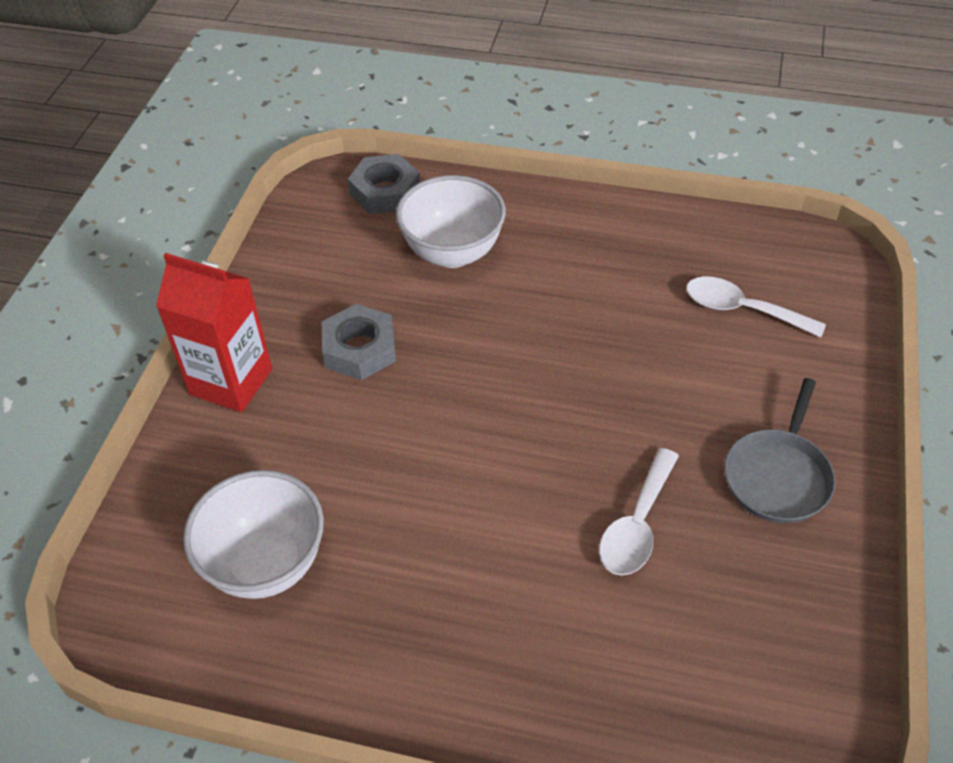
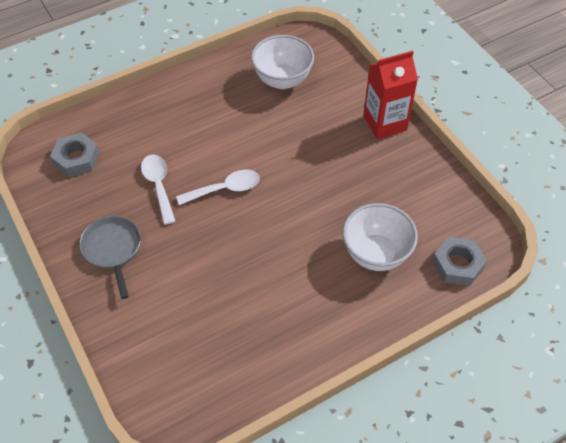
camera: 135 degrees right, 5 degrees up
(360, 349) = (353, 173): grey nut -> grey nut (76, 159)
(742, 310) = (195, 334): white spoon -> white spoon (225, 189)

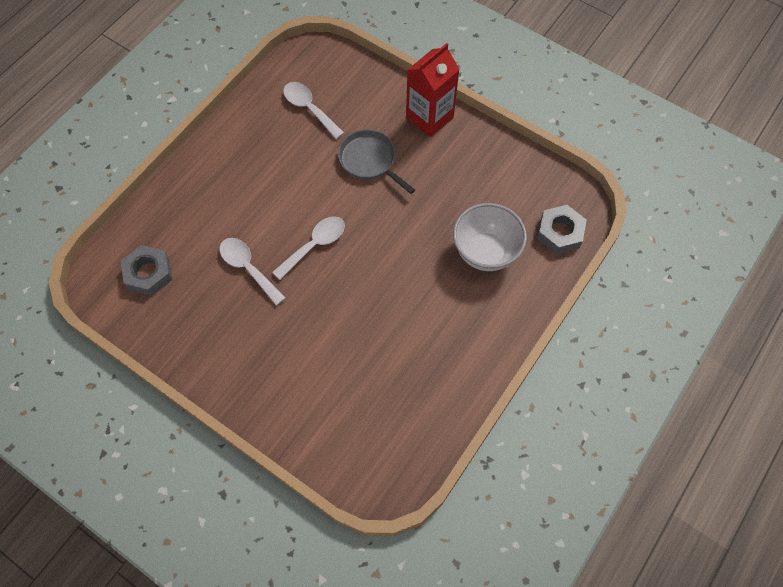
camera: 25 degrees left, 10 degrees up
(112, 249) = (239, 351): grey pan -> grey pan (369, 160)
(282, 80) = (309, 109): white bowl -> white spoon

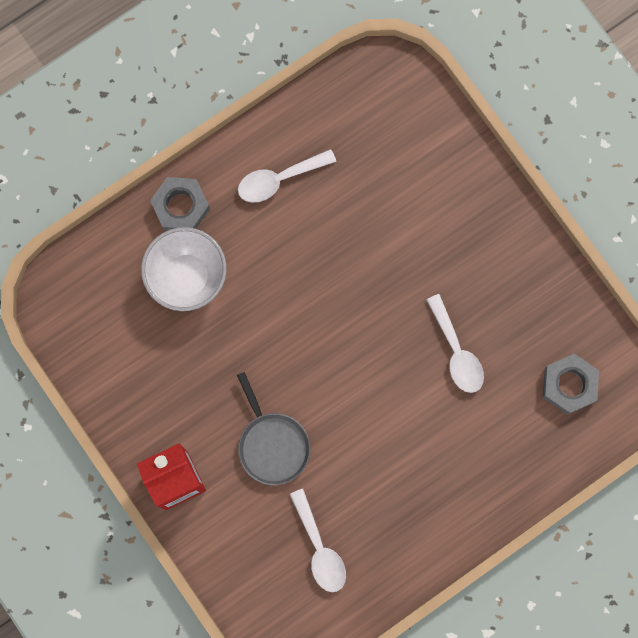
camera: 160 degrees left, 15 degrees up
(314, 245) = (374, 353): white spoon -> white spoon (279, 179)
(560, 232) = (94, 271): grey nut -> grey nut (181, 206)

